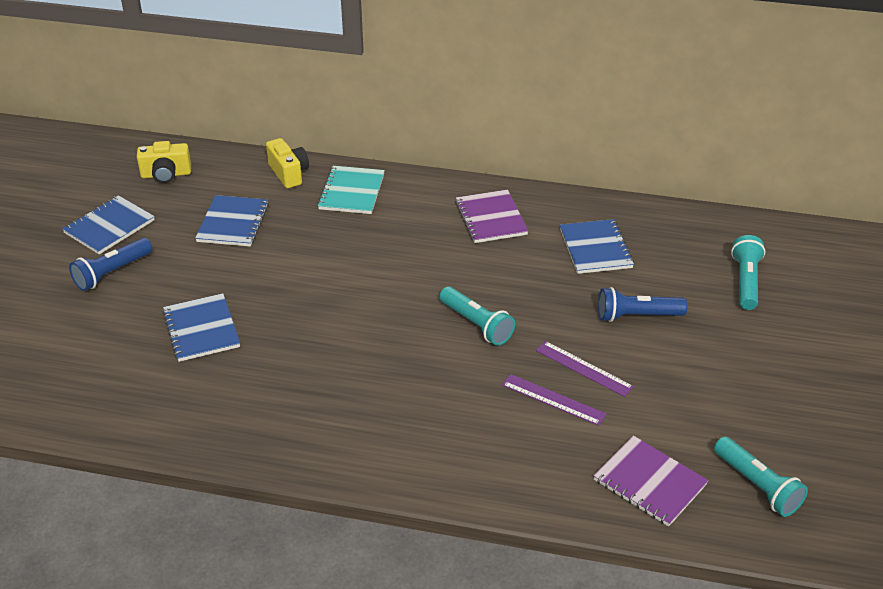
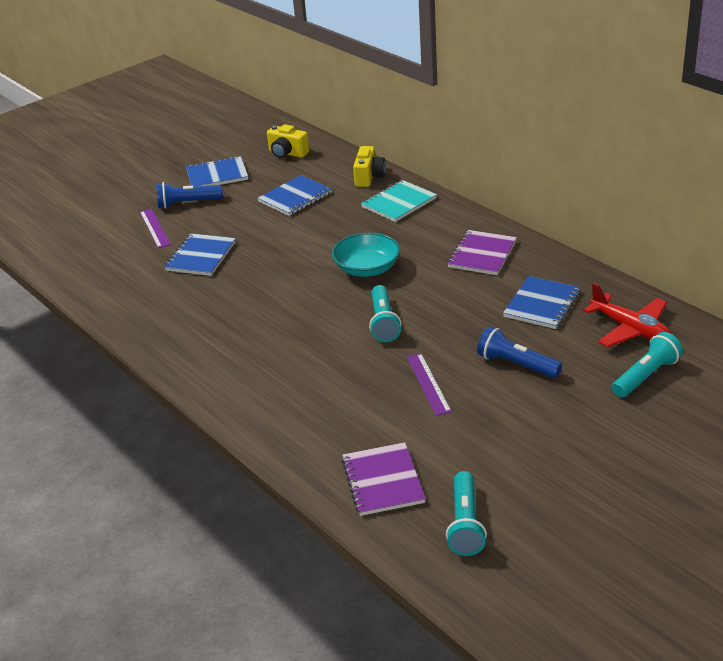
camera: 40 degrees right, 5 degrees down
(398, 274) = (367, 269): none -> turquoise bowl
(553, 399) = (379, 394): purple ruler -> purple ruler (154, 228)
(689, 243) = (630, 329): none -> red plane

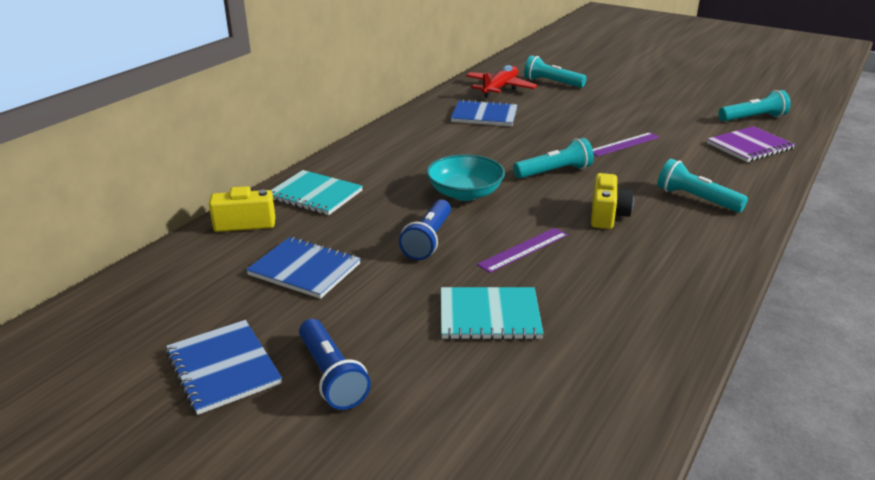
camera: 110 degrees left, 5 degrees down
(154, 228) = (423, 392): purple ruler -> purple ruler (523, 249)
(201, 256) = (489, 316): blue notebook -> turquoise notebook
(287, 153) = (152, 306): yellow camera -> yellow camera (607, 215)
(288, 393) = (696, 199): none -> turquoise flashlight
(482, 254) = (414, 143): purple notebook -> none
(516, 364) = (572, 118): blue flashlight -> blue flashlight (428, 240)

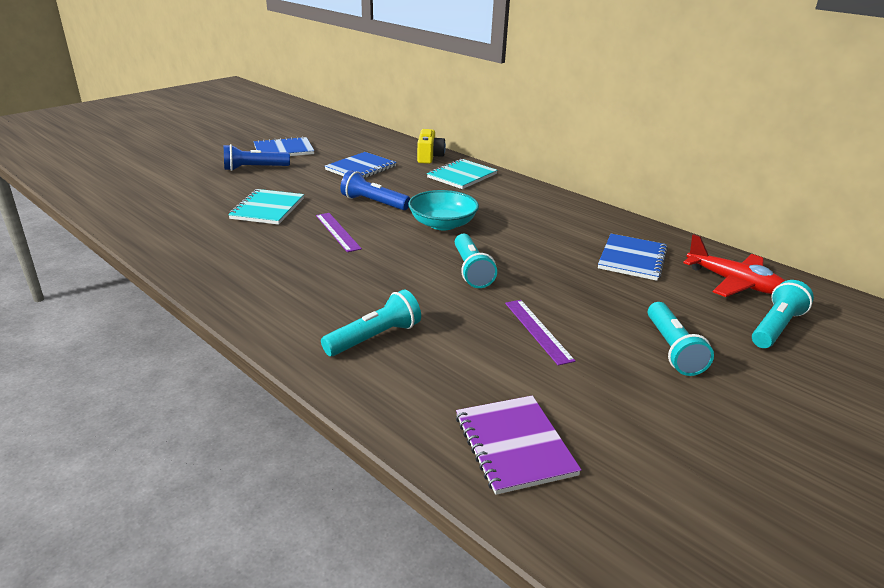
camera: 100 degrees right, 0 degrees up
(607, 215) = (369, 277): yellow camera -> none
(753, 118) = (643, 506): turquoise flashlight -> turquoise flashlight (672, 349)

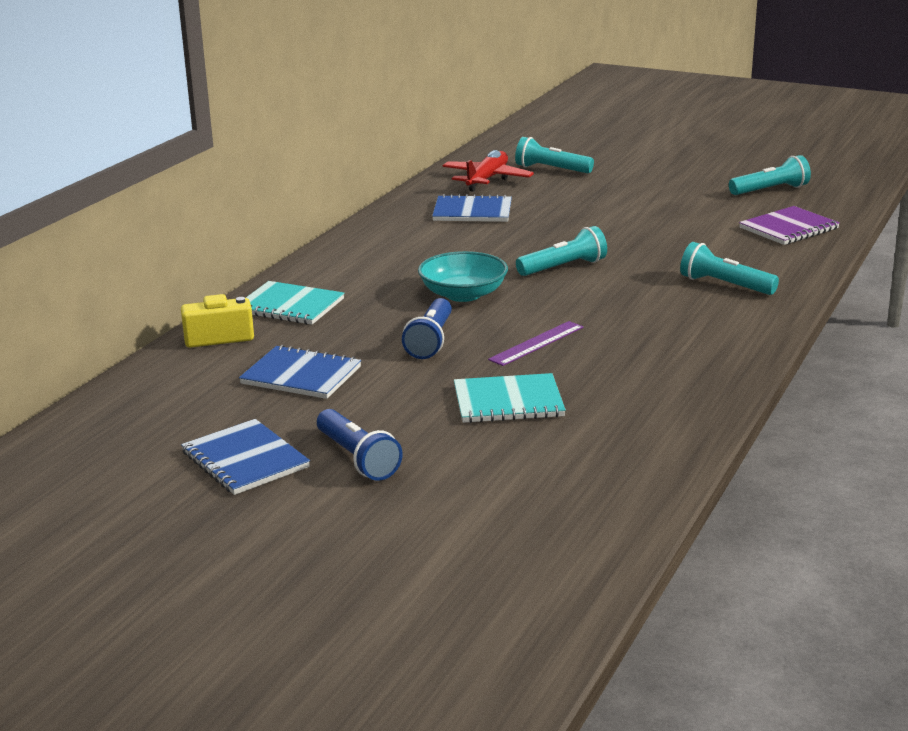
camera: 105 degrees left, 5 degrees down
(538, 330) = (643, 234): purple ruler -> none
(672, 349) = (620, 195): turquoise flashlight -> turquoise flashlight (770, 190)

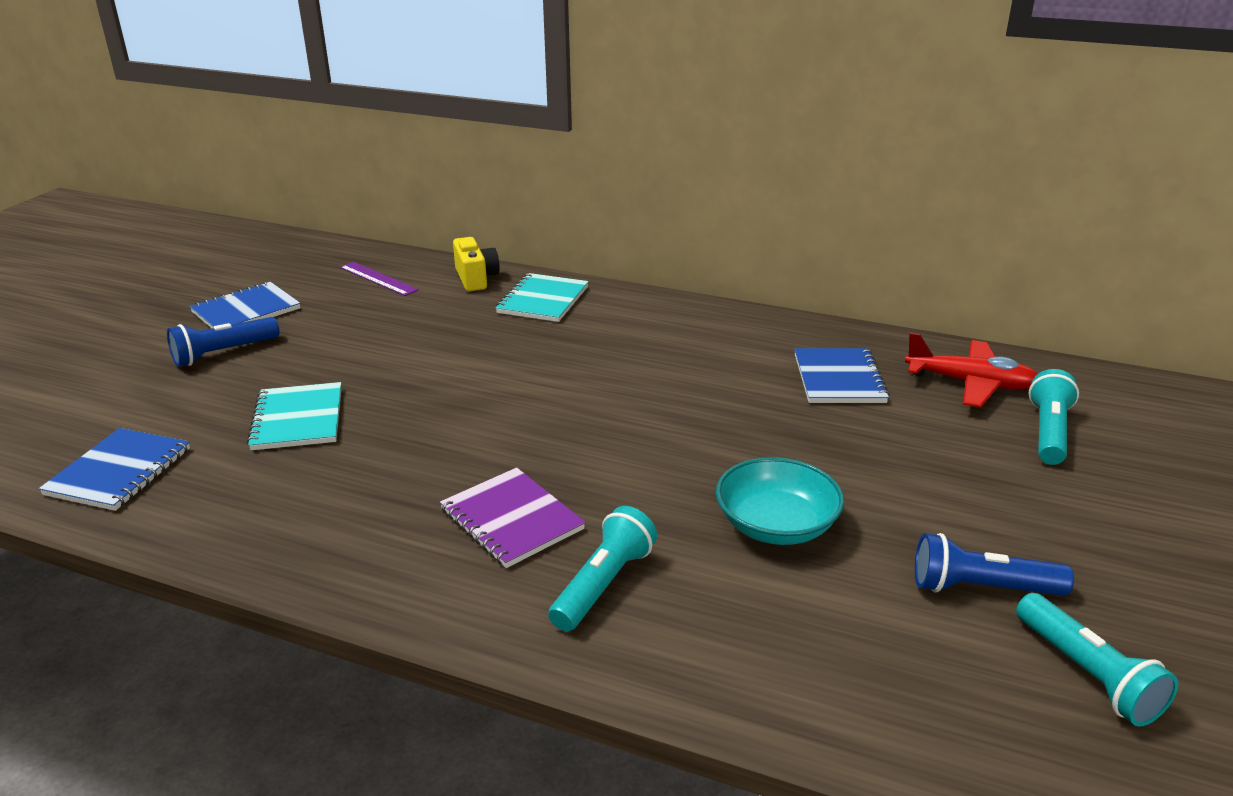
camera: 85 degrees right, 5 degrees up
(301, 375) = (390, 318): blue notebook -> blue notebook (119, 472)
(430, 341) = (450, 372): blue flashlight -> blue flashlight (981, 588)
(463, 294) = (570, 384): turquoise bowl -> turquoise bowl (776, 525)
(536, 343) = (432, 432): purple ruler -> purple ruler (378, 278)
(563, 267) = (657, 447): turquoise flashlight -> none
(789, 228) = (876, 681): purple notebook -> purple notebook (511, 519)

